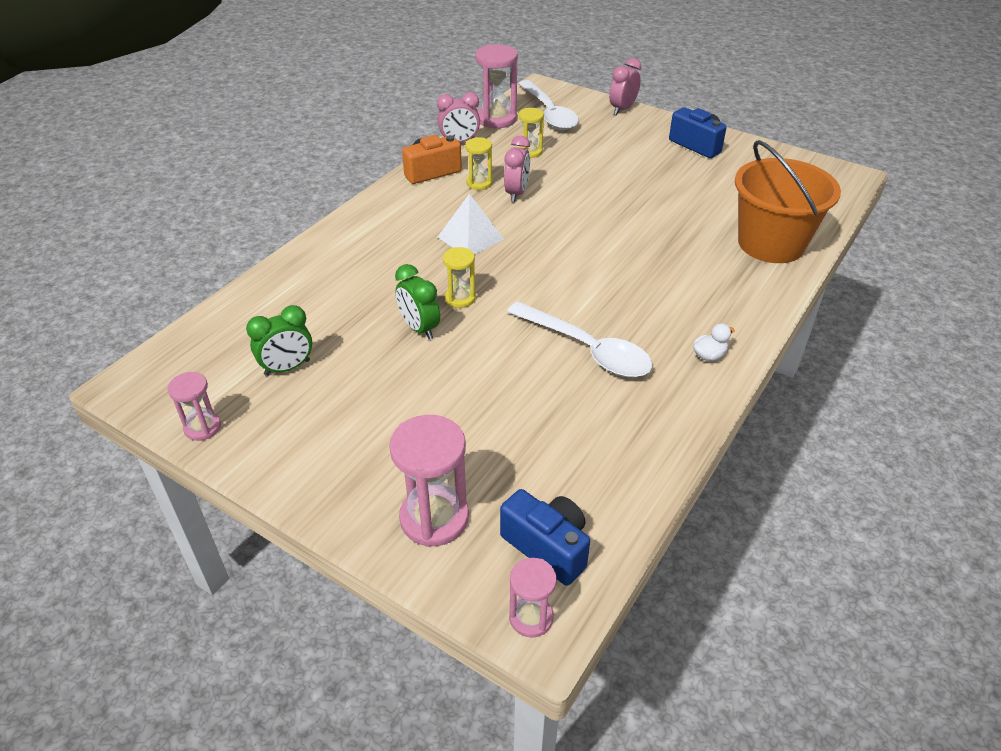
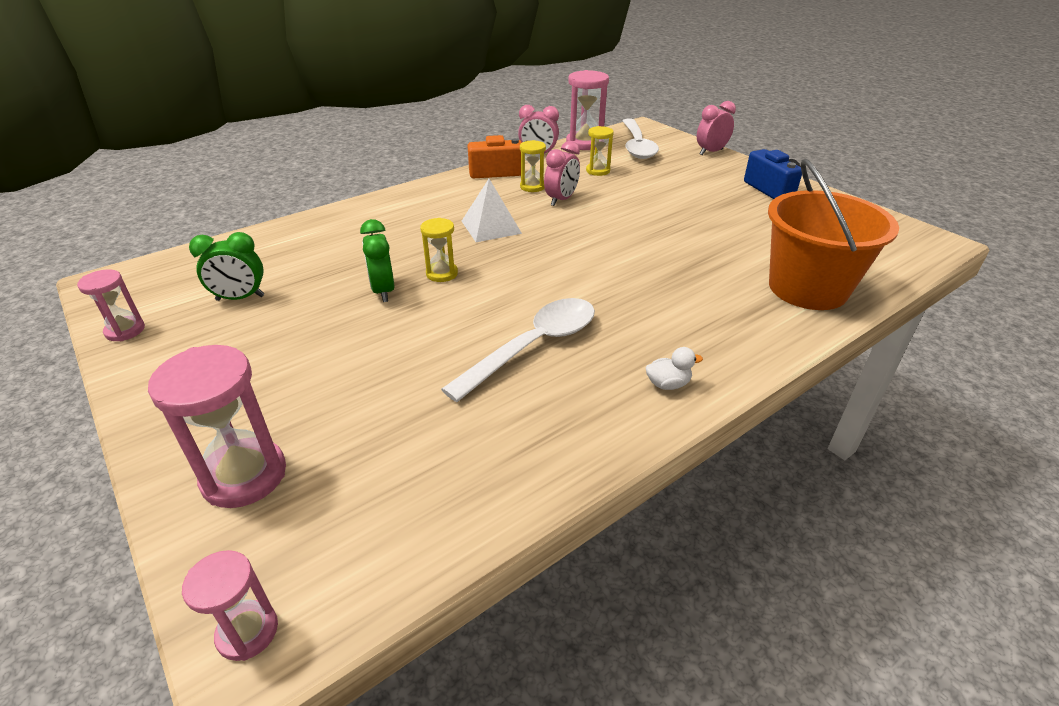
camera: 20 degrees right, 5 degrees down
(547, 547) = (334, 548): blue camera -> none
(587, 349) = (533, 346): white spoon -> white spoon turned 105 degrees counterclockwise

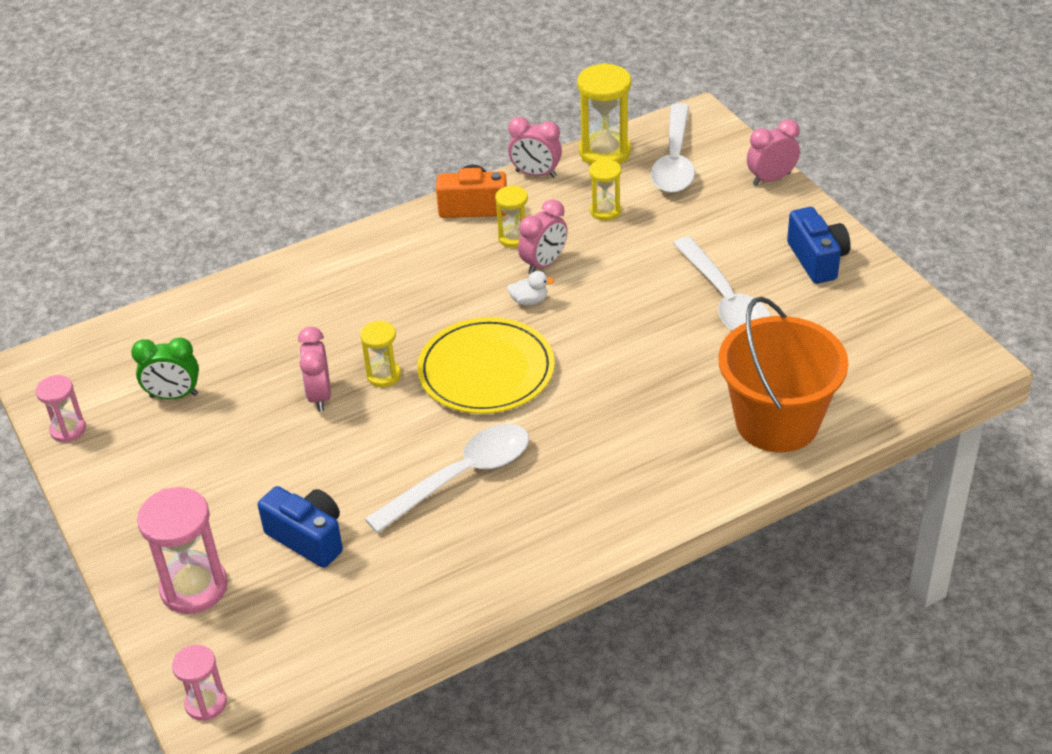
camera: 10 degrees right, 5 degrees up
(380, 412) = (308, 538): none -> blue camera
(383, 291) = (319, 396): green clock -> pink clock
(491, 227) = (449, 306): white pyramid -> none
(534, 266) = (486, 370): none -> yellow plate
(584, 143) = (604, 152): pink hourglass -> yellow hourglass
(668, 384) = (578, 528): white duck -> white duck (529, 301)
(716, 214) = (725, 300): none -> white spoon

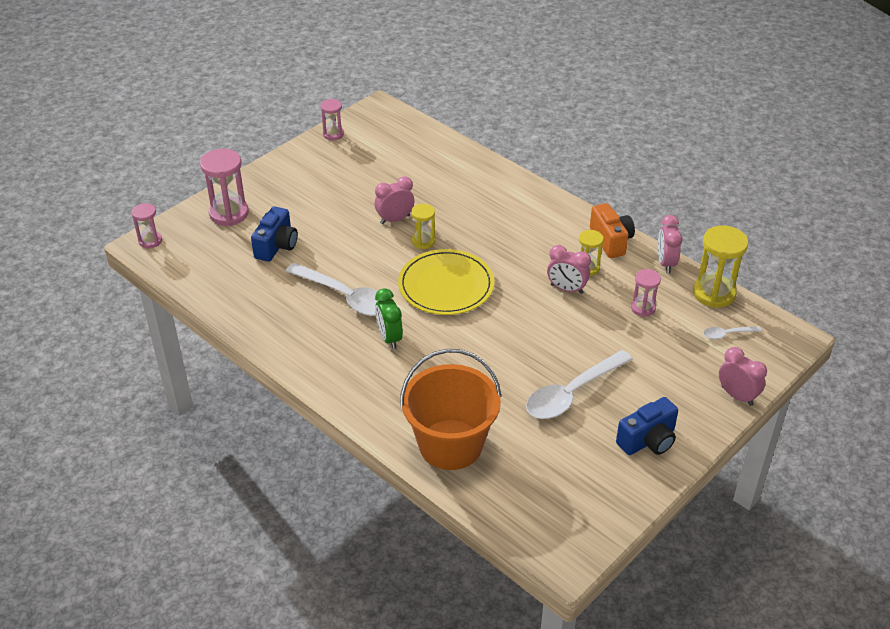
camera: 70 degrees right, 0 degrees up
(174, 396) = (374, 163): green clock -> green clock (389, 338)
(529, 301) = (524, 290): white duck -> none
(605, 211) = (643, 308): yellow hourglass -> pink hourglass
(674, 161) = (727, 334): white spoon -> white spoon, size x0.46

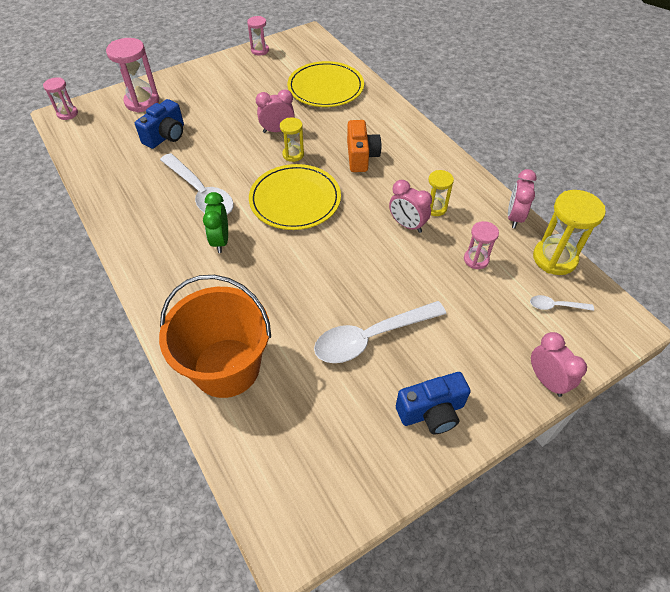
camera: 15 degrees right, 10 degrees up
(426, 165) = (325, 87): none -> yellow plate
(611, 241) = (467, 185): orange camera -> orange camera (361, 157)

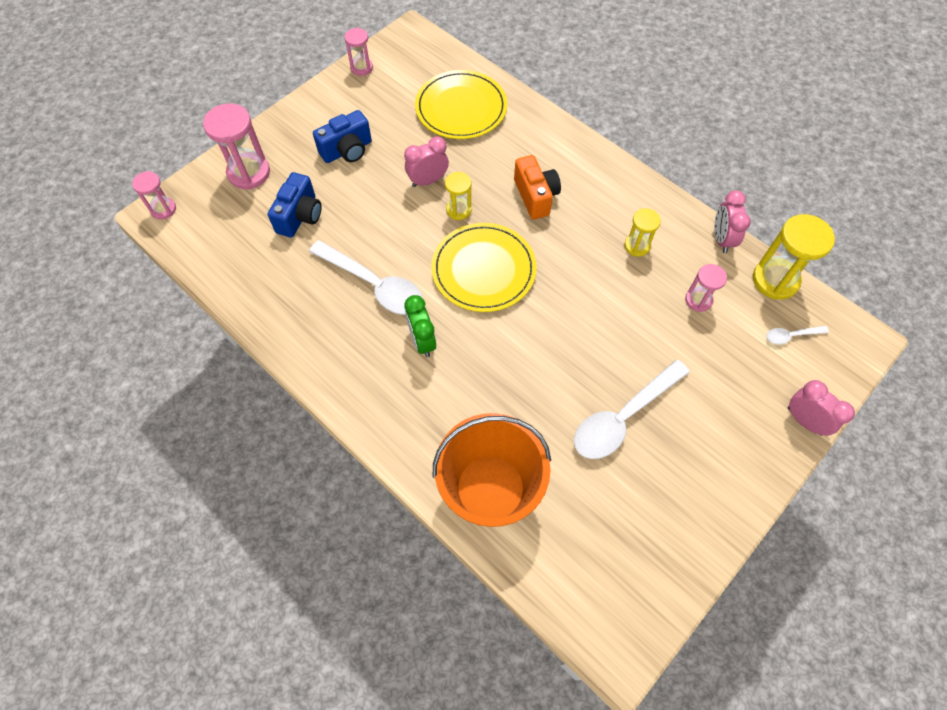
camera: 15 degrees left, 10 degrees up
(407, 225) = (615, 274): pink clock -> none
(431, 412) = (708, 483): blue camera -> blue camera (347, 150)

